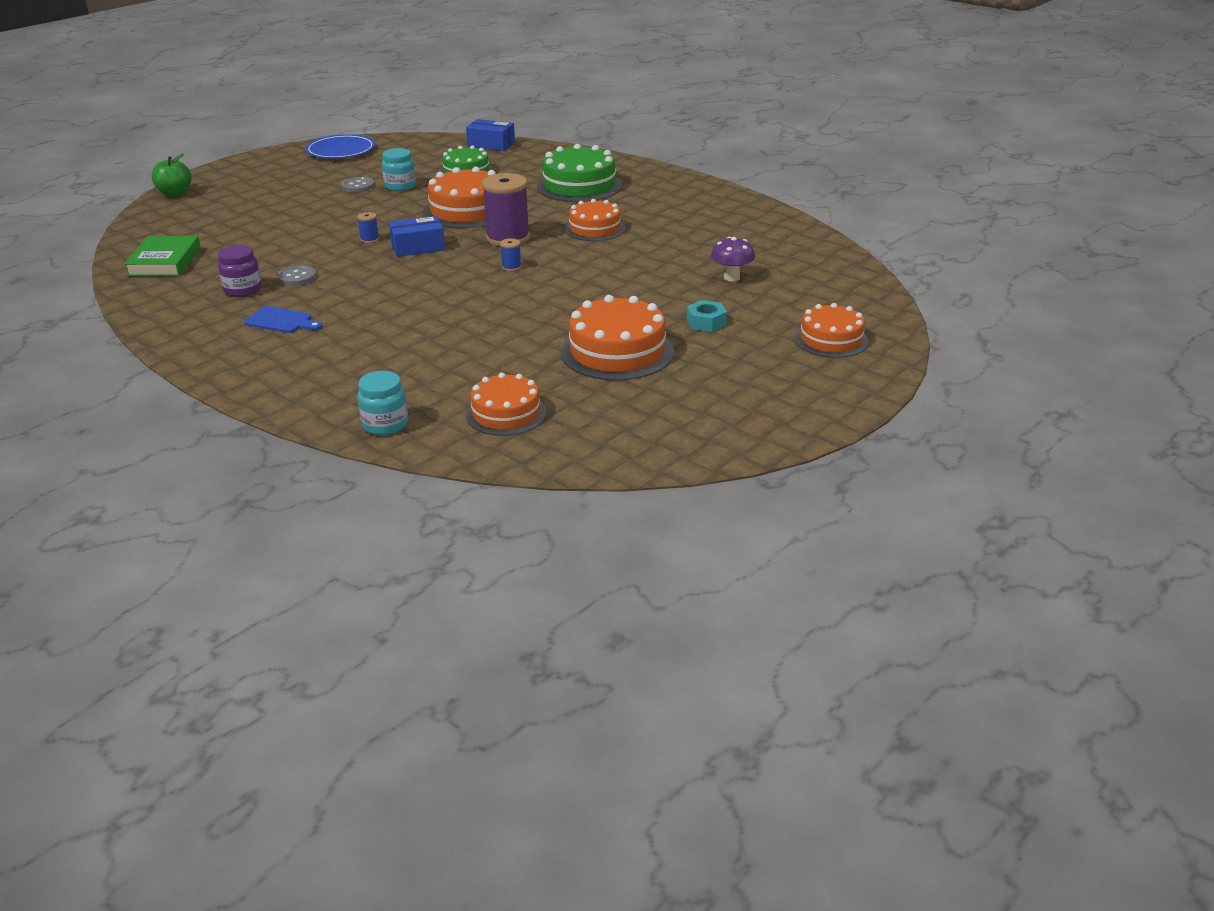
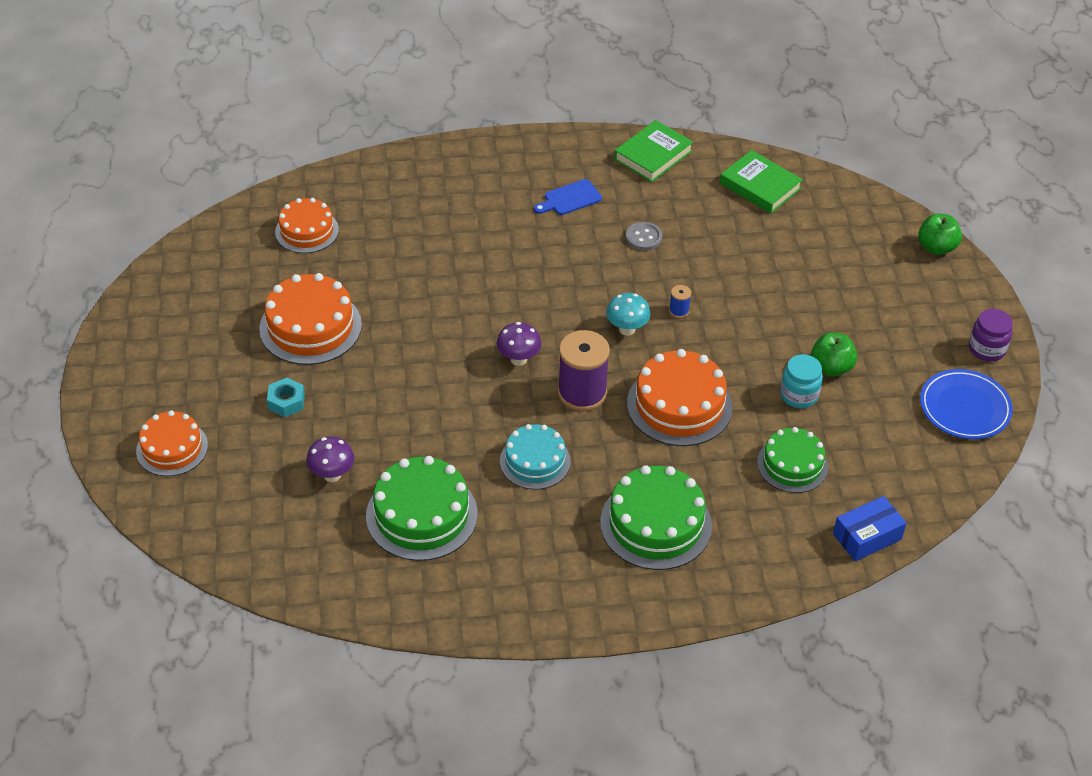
camera: 130 degrees right, 15 degrees up
(167, 312) = (653, 155): none -> green book
(243, 290) = (651, 202): purple jar -> purple jar (986, 349)
(358, 186) = (831, 367): grey button -> green apple
(385, 424) = (363, 178): turquoise jar -> none
(418, 247) = (627, 329): blue box -> turquoise mushroom
(511, 267) = (518, 359): blue spool -> purple mushroom
(595, 229) = (535, 461): orange cake -> turquoise cake
(703, 240) = (421, 515): none -> green cake

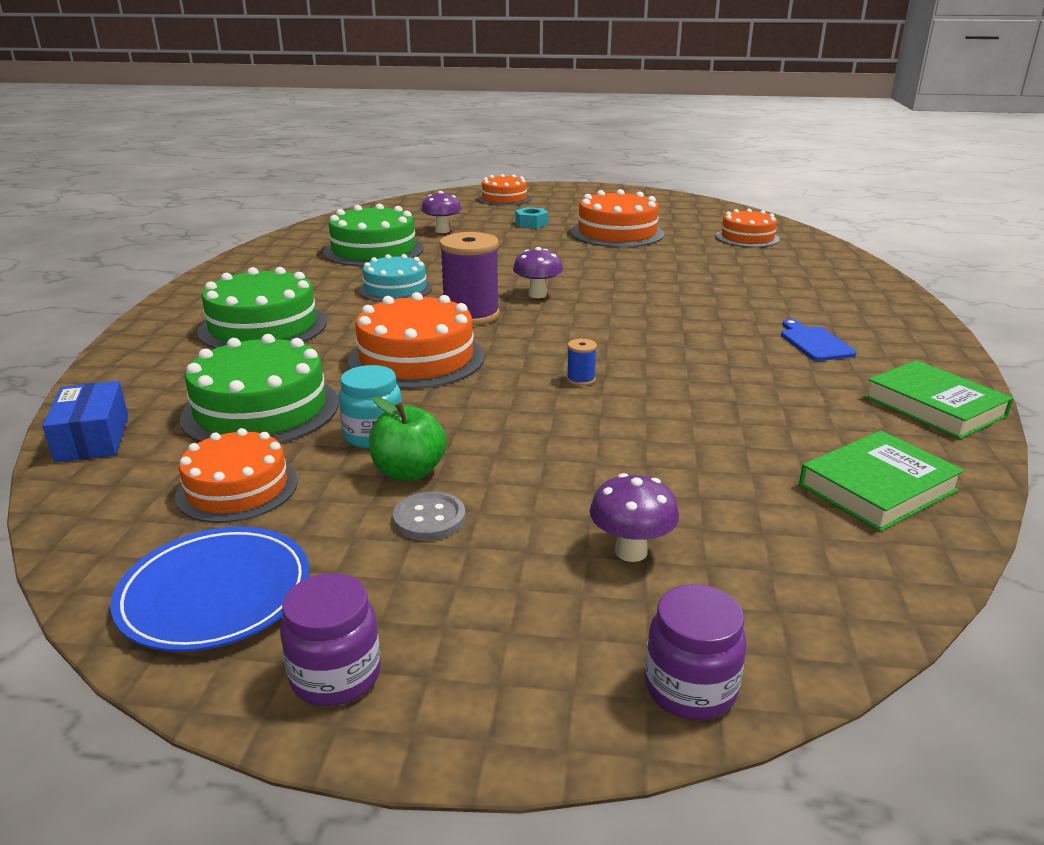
camera: 105 degrees right, 20 degrees down
(627, 329) = (559, 346): turquoise mushroom -> none
(643, 237) = (734, 376): grey button -> grey button (429, 518)
(792, 464) = (261, 410): green cake -> green cake, size x1.53
(859, 270) = (631, 551): none -> purple mushroom
(883, 437) = (237, 488): none -> orange cake
(936, 247) = (690, 689): green apple -> purple jar

